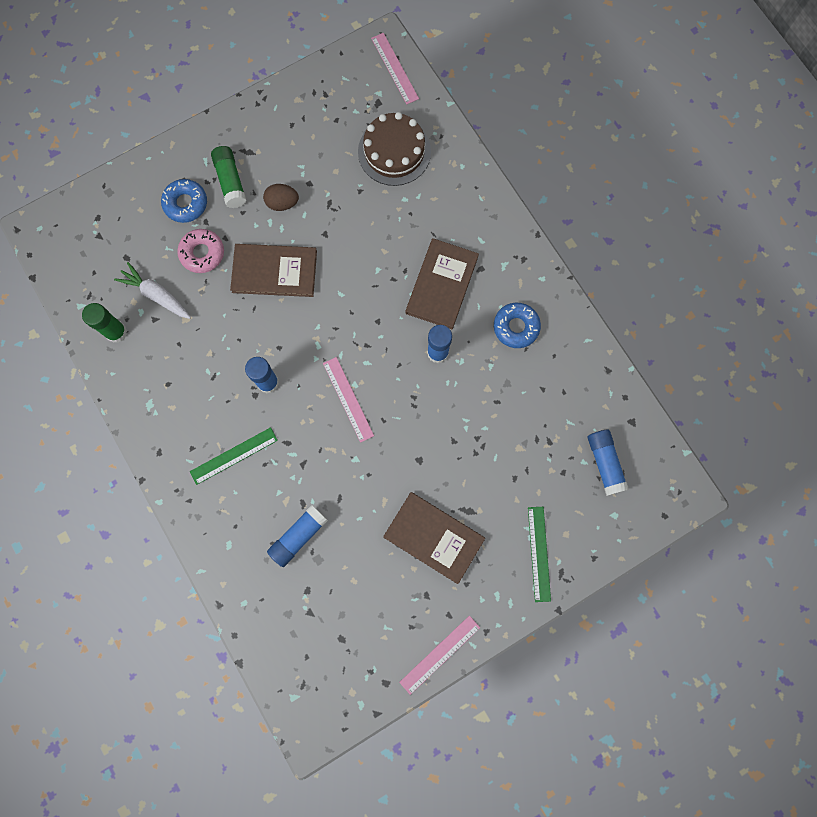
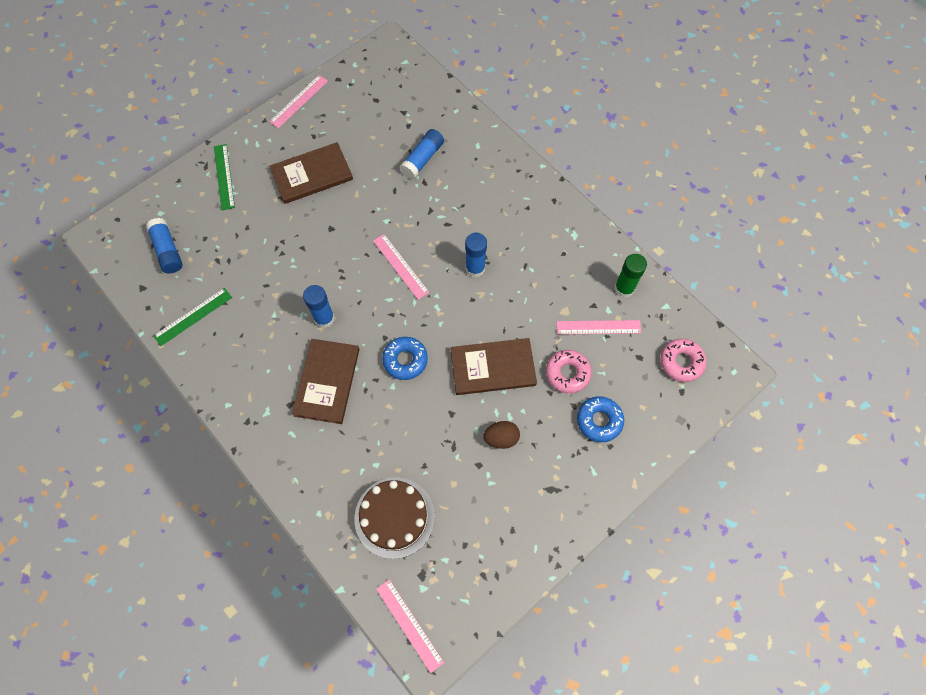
camera: 170 degrees right, 10 degrees down
(87, 245) = (681, 362): none -> pink donut
(156, 295) = (598, 327): white carrot -> pink ruler
(230, 181) = (560, 452): green glue stick -> none
(233, 455) = (490, 207): green ruler -> green ruler (193, 316)
(434, 537) = (312, 175): brown book -> brown book turned 45 degrees counterclockwise
(516, 327) = (251, 353): blue donut -> blue donut (405, 360)

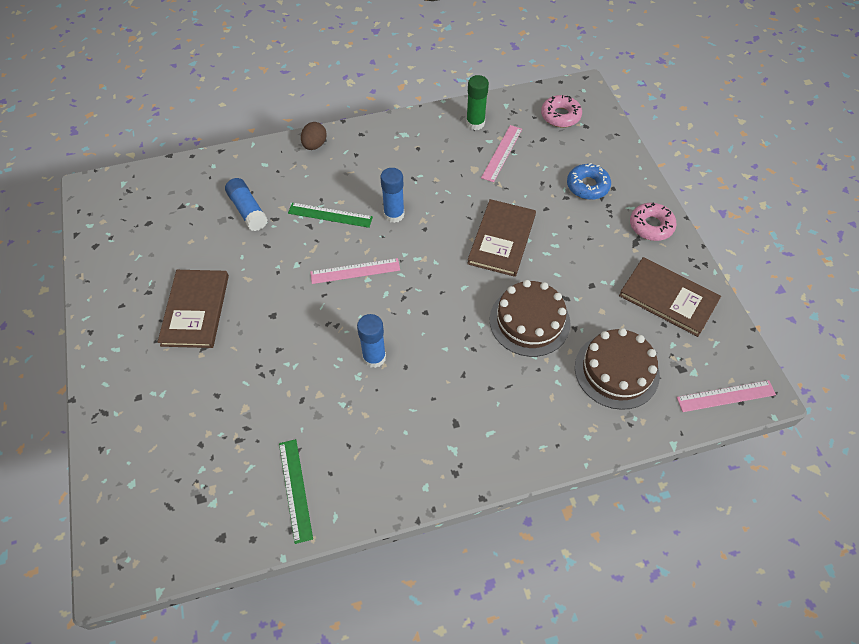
camera: 65 degrees left, 10 degrees down
(168, 250) = (190, 491): blue glue stick -> none
(224, 176) = (133, 397): green ruler -> green ruler (330, 215)
(299, 101) = (93, 290): pink ruler -> none
(327, 382) = (447, 379): brown book -> brown book (668, 298)
(405, 360) = (459, 304): blue donut -> none
(413, 425) = (529, 321): none -> brown cake
(501, 438) = (573, 259): brown egg -> brown egg (314, 145)
(567, 373) = (534, 190): pink donut -> pink donut (651, 226)

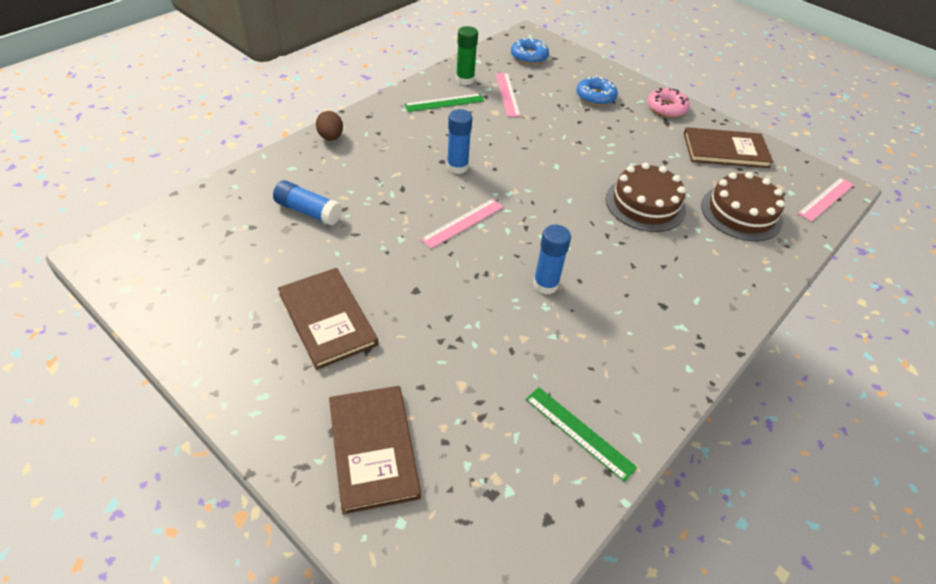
camera: 35 degrees left, 10 degrees down
(330, 215) = (397, 187): green ruler -> green ruler (444, 103)
(502, 239) = (566, 154): brown book -> brown book (373, 449)
(560, 116) = (529, 56): pink donut -> blue donut

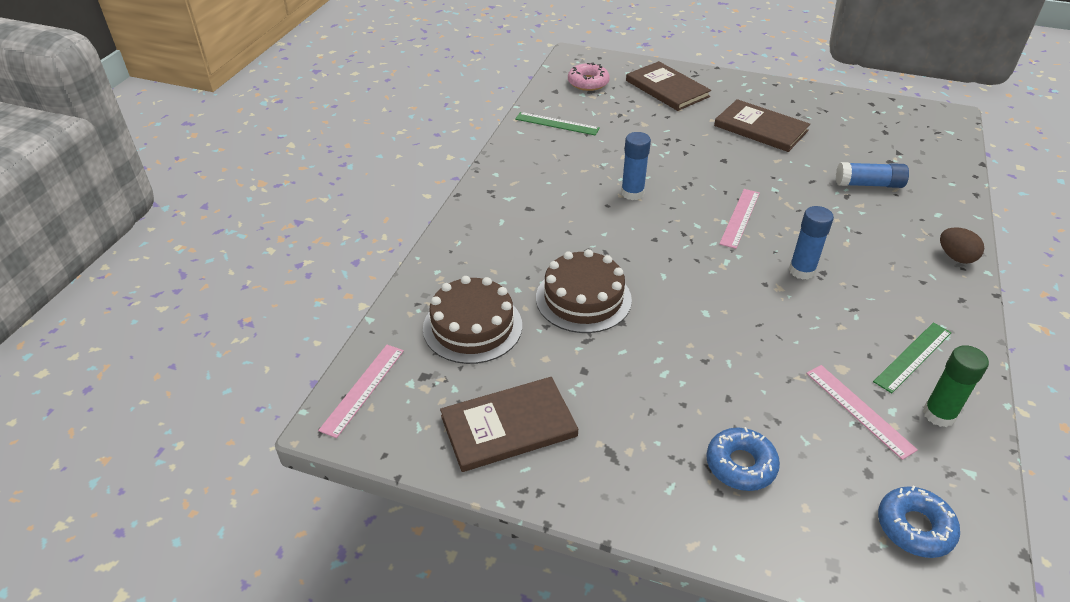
camera: 160 degrees right, 5 degrees down
(666, 108) = (623, 488): pink donut -> pink donut (588, 83)

